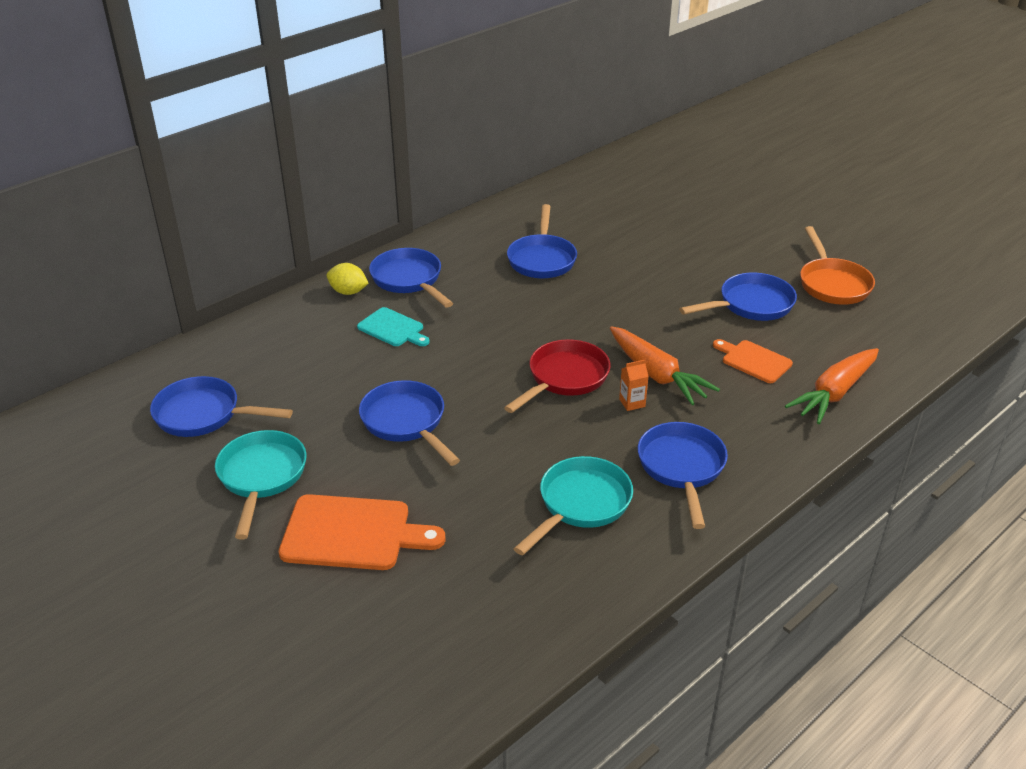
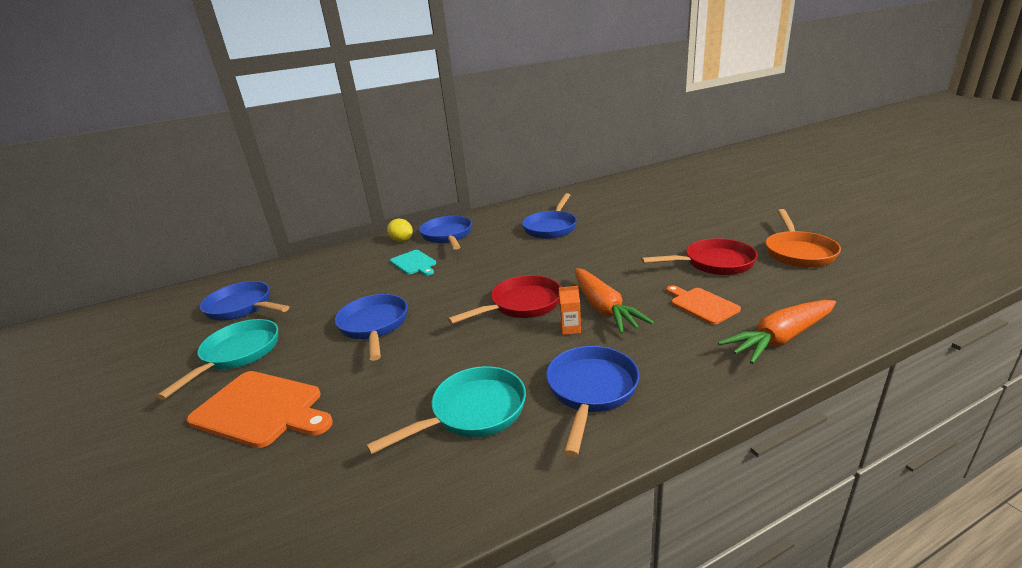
camera: 20 degrees right, 10 degrees down
(751, 305) = (713, 263): blue pan -> red pan

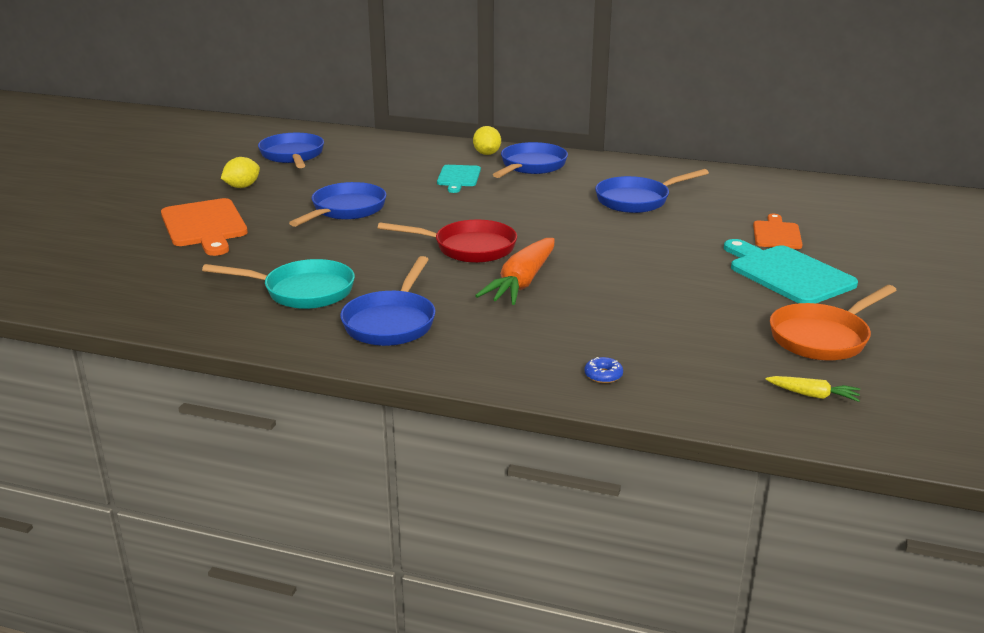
camera: 40 degrees right, 0 degrees up
(237, 354) = (242, 187): turquoise pan -> yellow lemon
(570, 329) = (465, 281): orange carton -> none
(591, 391) = (391, 322): blue pan -> blue pan turned 135 degrees clockwise
(701, 305) = (606, 322): orange cutting board -> orange cutting board (776, 234)
(707, 229) = (787, 273): none -> turquoise cutting board
(713, 263) = (706, 302): red pan -> none
(780, 339) = (603, 375): orange carrot -> blue donut
(871, 284) = (813, 395): none -> yellow carrot

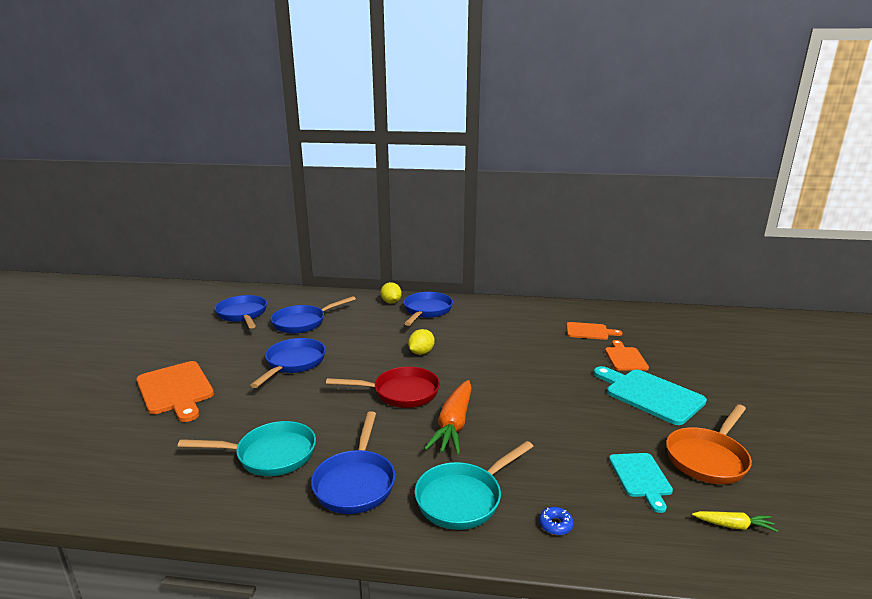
camera: 10 degrees left, 5 degrees down
(242, 187) = (205, 347): yellow lemon -> yellow lemon (421, 352)
(458, 177) = (375, 325): turquoise cutting board -> turquoise cutting board (641, 477)
(508, 345) = (463, 498): none -> turquoise pan
(637, 200) = (513, 335): blue pan -> blue pan (303, 322)
(743, 203) = (589, 331): none -> orange cutting board

